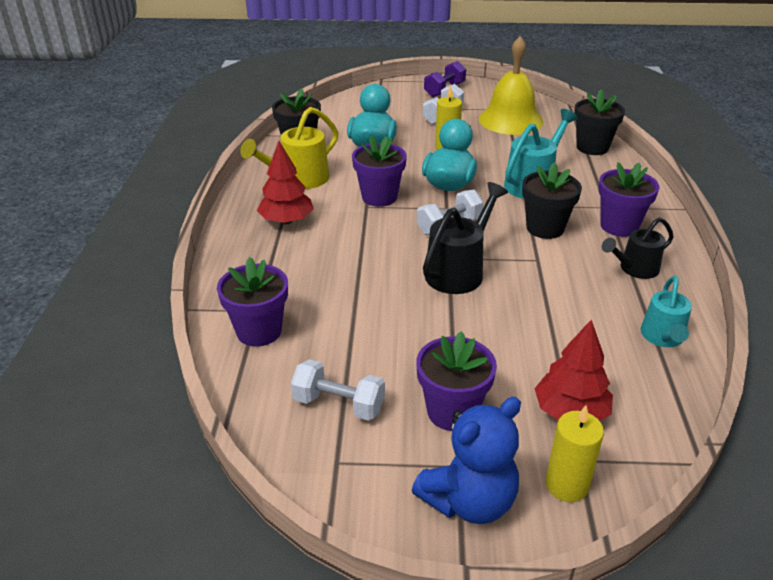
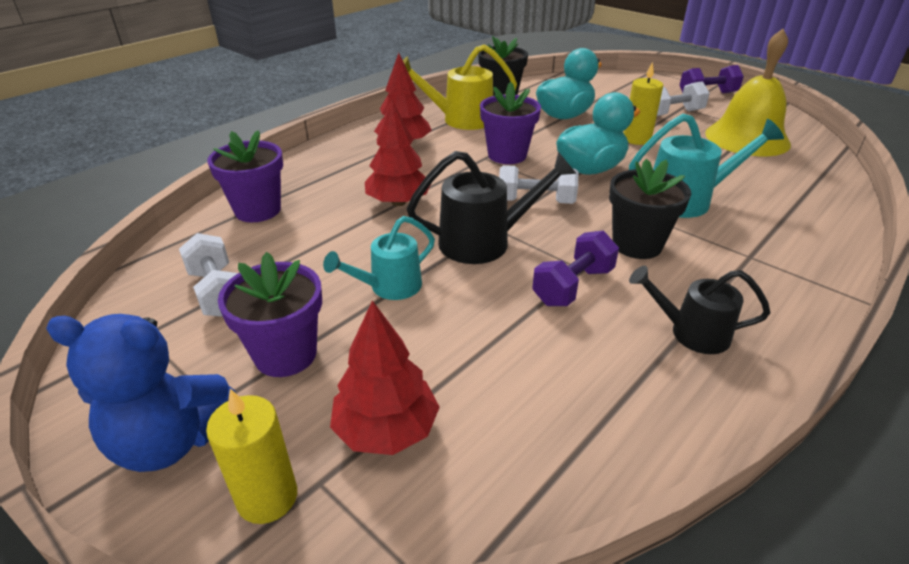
camera: 40 degrees right, 0 degrees up
(358, 271) = (398, 202): none -> red tree
(547, 273) = (573, 286): none -> purple dumbbell
(592, 147) = (818, 194): black flower pot -> none
(619, 226) = (737, 281): purple flower pot -> none
(663, 338) = (616, 424): turquoise watering can -> turquoise watering can (388, 287)

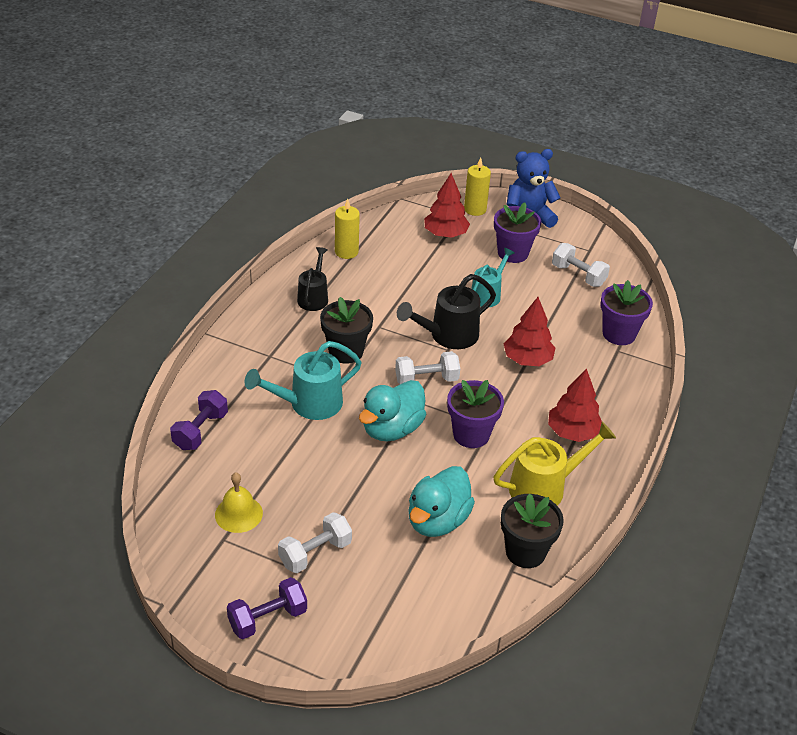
camera: 160 degrees right, 5 degrees up
(573, 286) = (382, 313): purple dumbbell -> purple dumbbell (200, 431)
(636, 139) = (354, 488): yellow candle -> yellow candle (346, 252)
(690, 332) = (314, 297): black watering can -> black watering can turned 75 degrees counterclockwise
(747, 138) = (238, 514): yellow bell -> yellow bell, size x0.55

